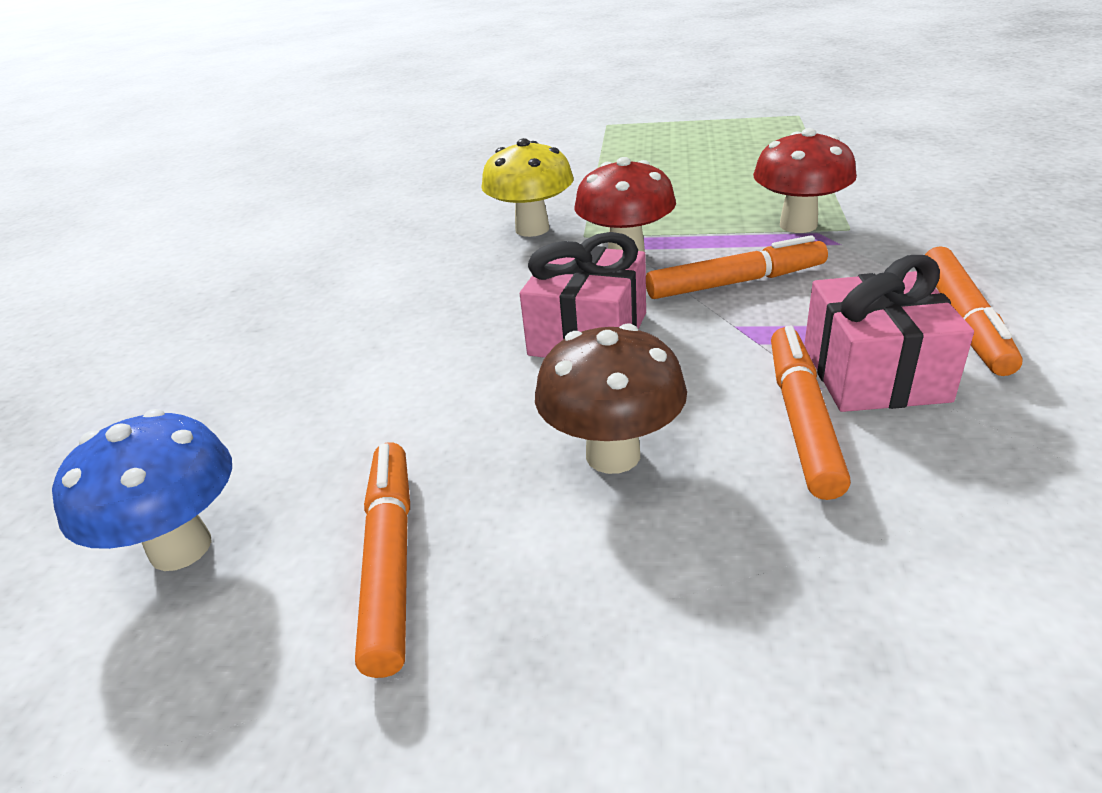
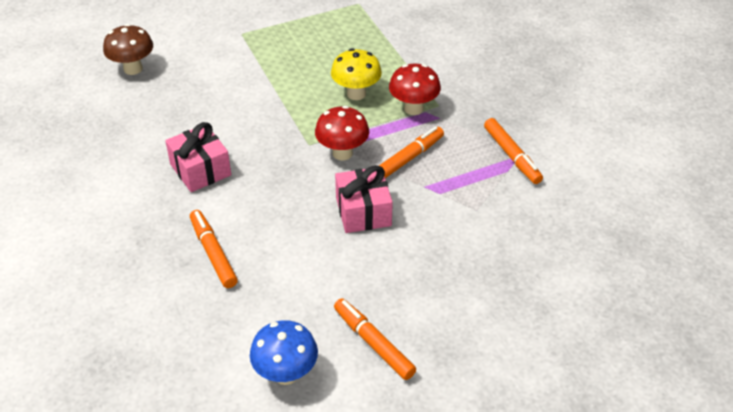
camera: 35 degrees left, 10 degrees up
(532, 229) = (275, 146): yellow mushroom -> yellow mushroom (356, 94)
(613, 455) = (420, 270): brown mushroom -> brown mushroom (133, 69)
(802, 419) = (478, 228): orange marker -> orange marker (213, 253)
(874, 373) = (492, 196): pink gift -> pink gift (200, 170)

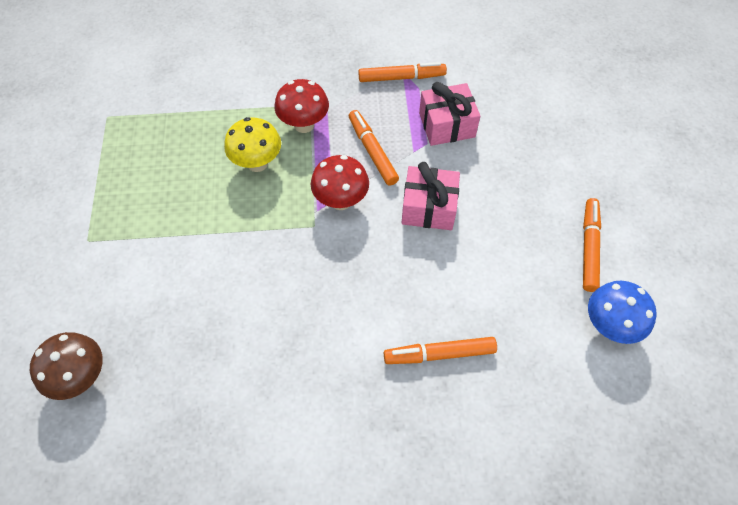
camera: 70 degrees left, 15 degrees up
(200, 170) = (308, 338): pink gift -> pink gift (447, 125)
(373, 343) = (589, 247): orange marker -> orange marker turned 120 degrees clockwise

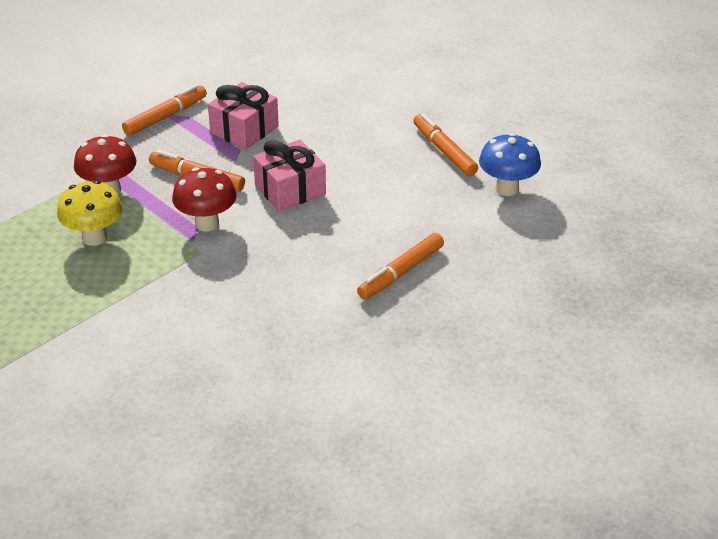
camera: 40 degrees left, 20 degrees down
(82, 377) = (99, 467): brown mushroom -> none

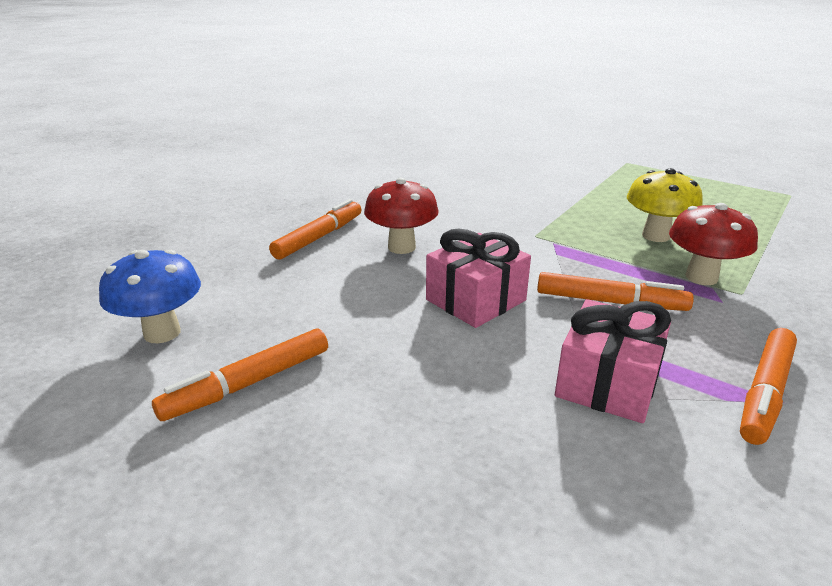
camera: 170 degrees right, 10 degrees down
(207, 223) = (551, 257): red mushroom -> red mushroom (401, 247)
(444, 151) = (248, 383): orange marker -> orange marker turned 90 degrees clockwise

